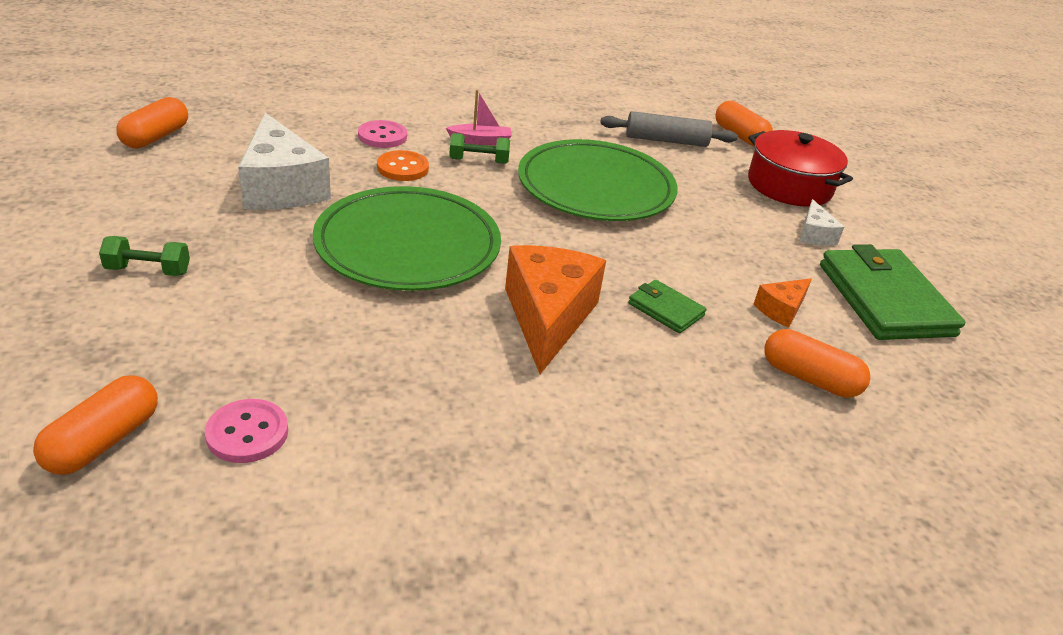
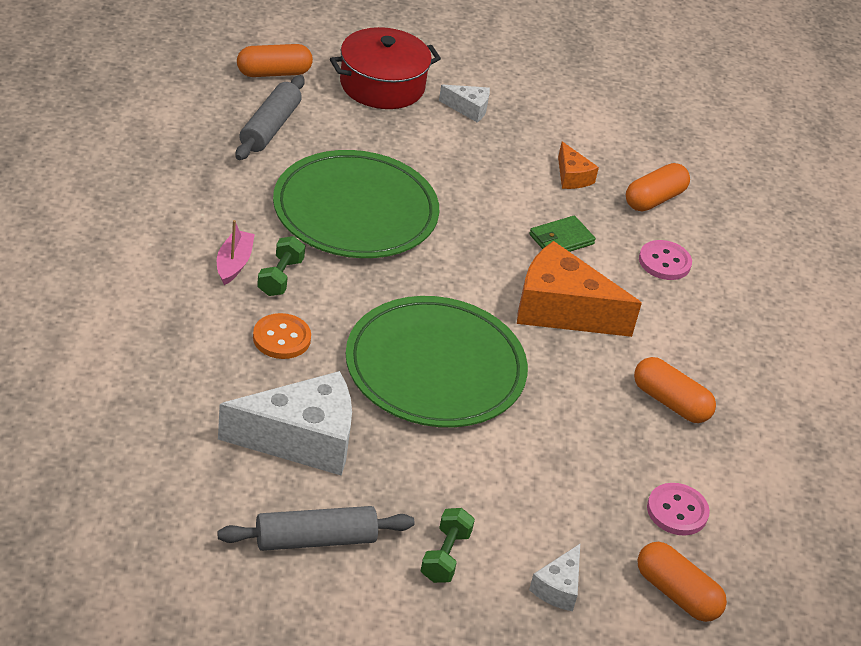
camera: 75 degrees left, 5 degrees up
(109, 345) = (558, 588): none -> white cheese
(156, 137) = (149, 534): orange capsule -> orange capsule (670, 402)
(160, 203) = (315, 539): none -> grey rolling pin
(382, 136) = (201, 338): pink button -> pink button (664, 262)
(885, 299) = (567, 116): green wallet -> none

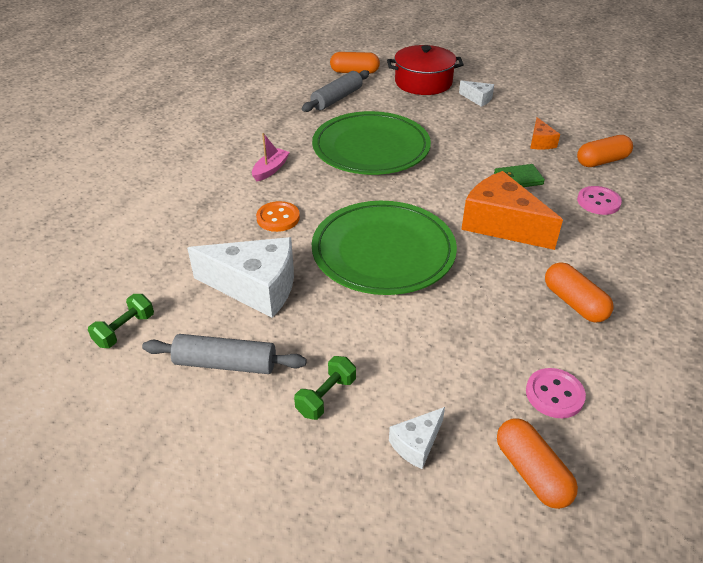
camera: 25 degrees right, 0 degrees up
(280, 277) = (298, 181): green dumbbell -> green dumbbell (125, 330)

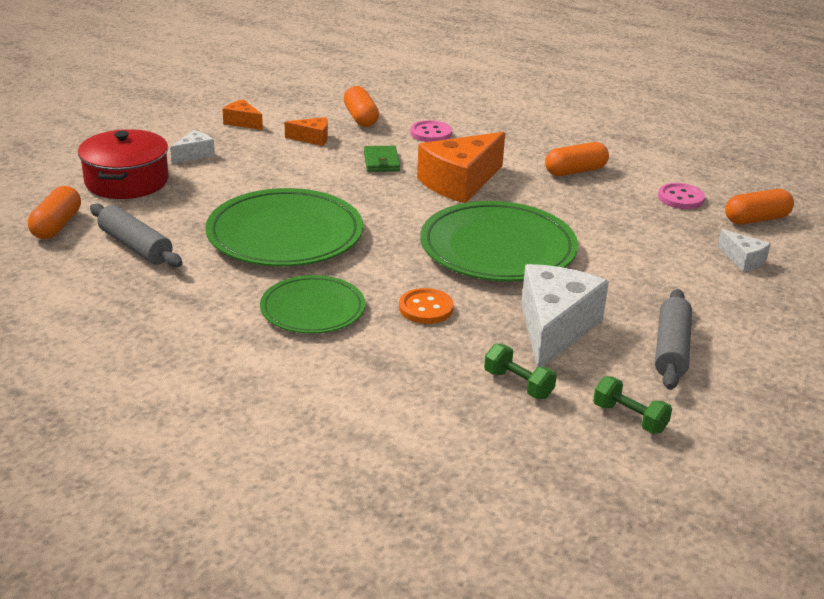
camera: 85 degrees left, 10 degrees down
(270, 170) = (312, 309): pink boat -> green plate
(326, 396) = (702, 296): green dumbbell -> green dumbbell (518, 384)
(548, 109) = (242, 122): none -> orange cheese

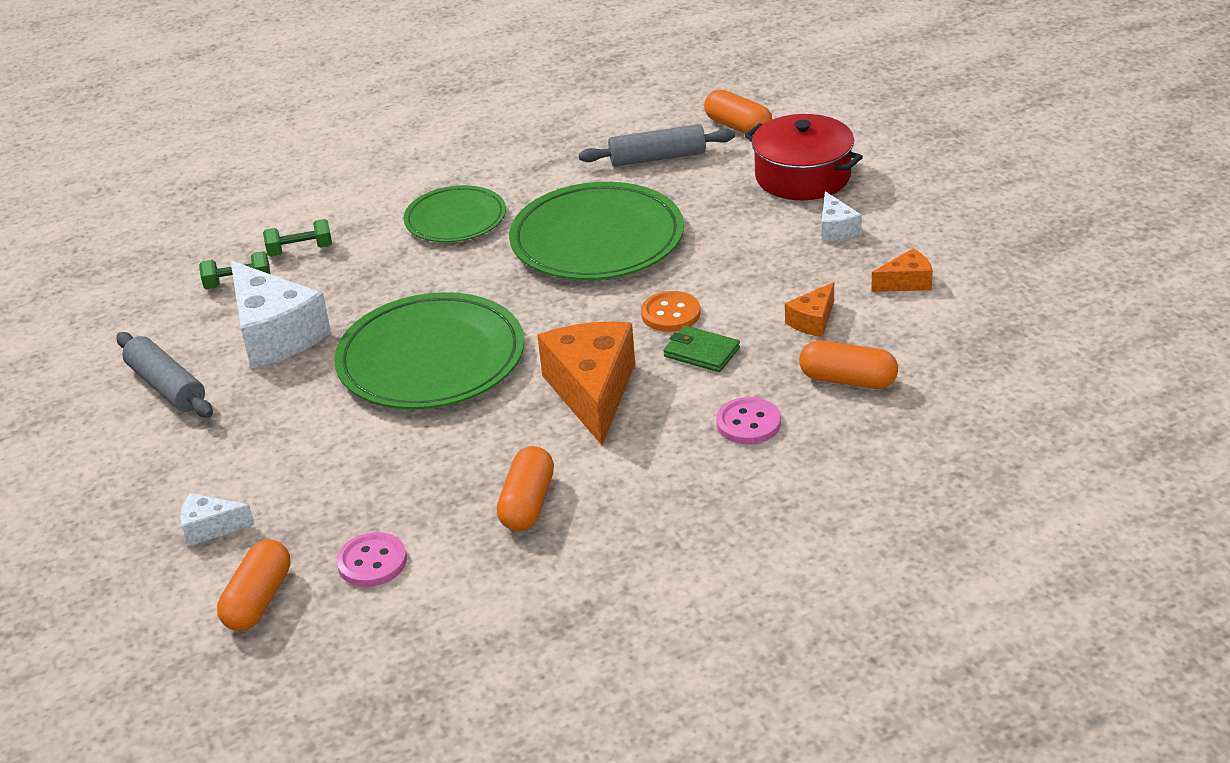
camera: 130 degrees right, 5 degrees up
(426, 308) = (387, 276): orange button -> orange button (670, 314)
(629, 418) = (135, 319): green dumbbell -> green dumbbell (300, 250)

